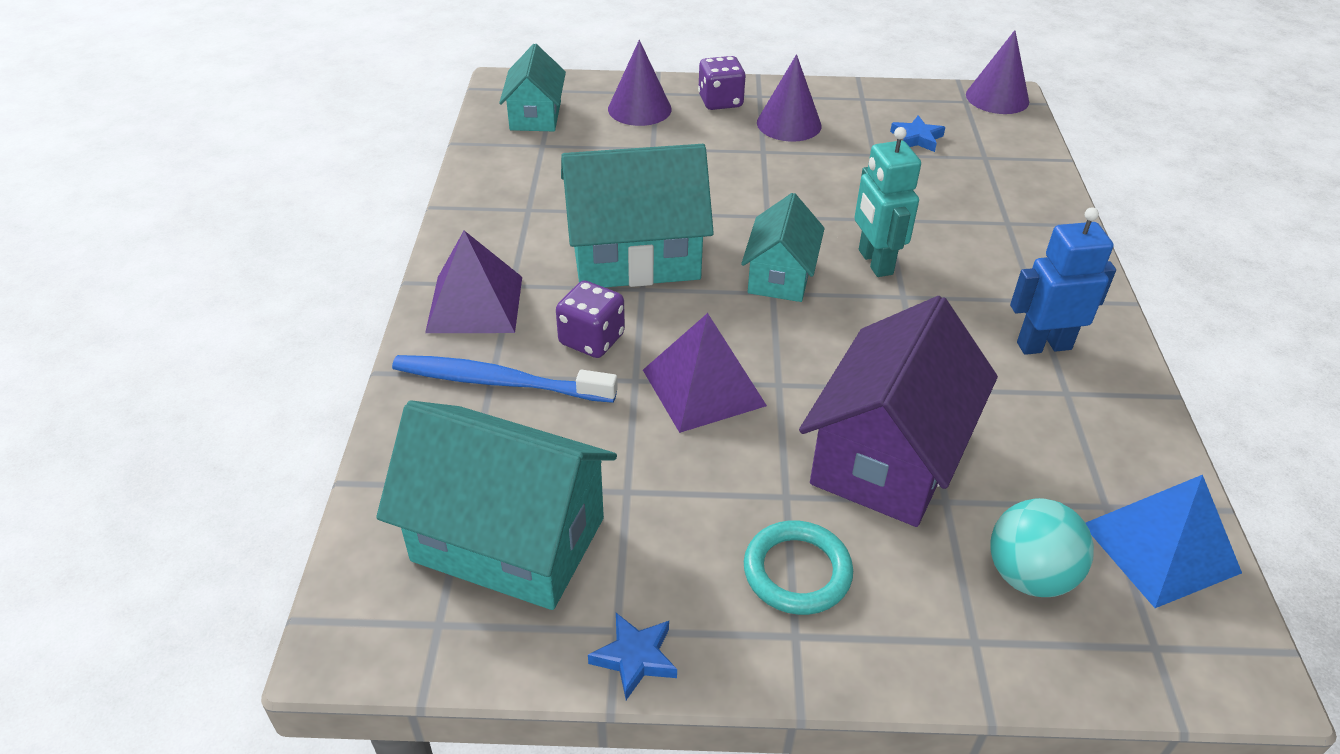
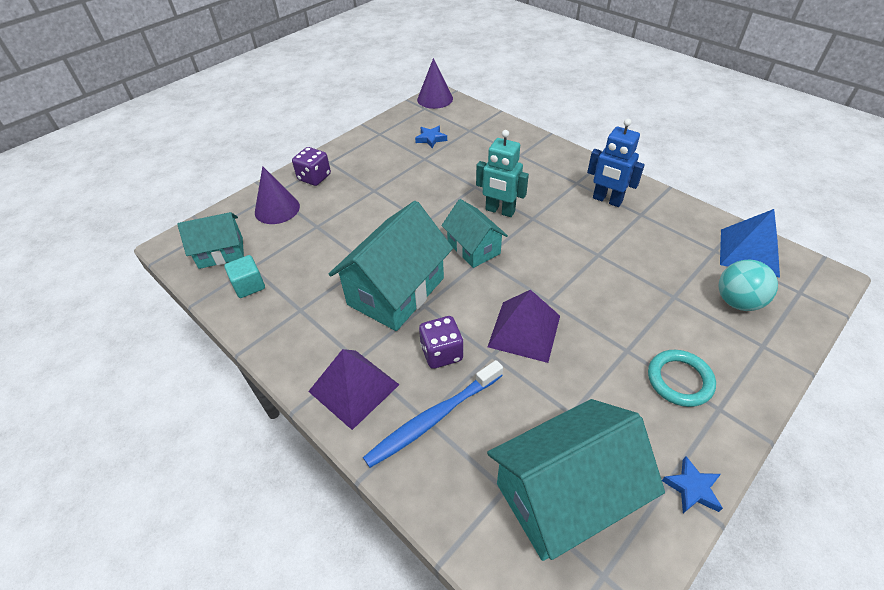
camera: 45 degrees left, 5 degrees up
(517, 159) = (249, 285): none -> turquoise cube
(535, 115) = (221, 252): turquoise house -> turquoise house turned 60 degrees counterclockwise
(789, 124) = (365, 168): purple cone -> none
(887, 456) = (631, 296): purple house -> none
(1043, 345) = (607, 200): blue robot -> blue robot turned 90 degrees counterclockwise

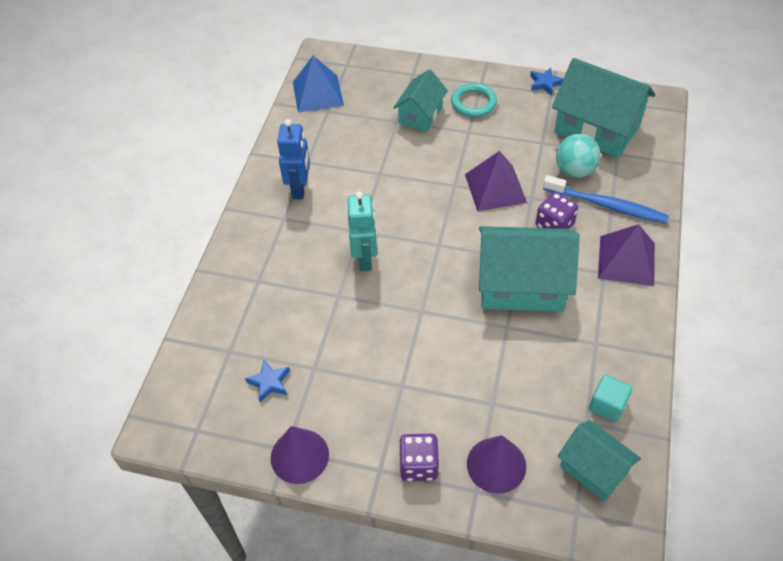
camera: 120 degrees left, 5 degrees up
(435, 99) = (166, 430): purple cone -> purple cone (299, 456)
(473, 248) = (430, 256): turquoise house -> turquoise house (420, 115)
(737, 301) = (379, 90): turquoise ball -> turquoise ball (574, 170)

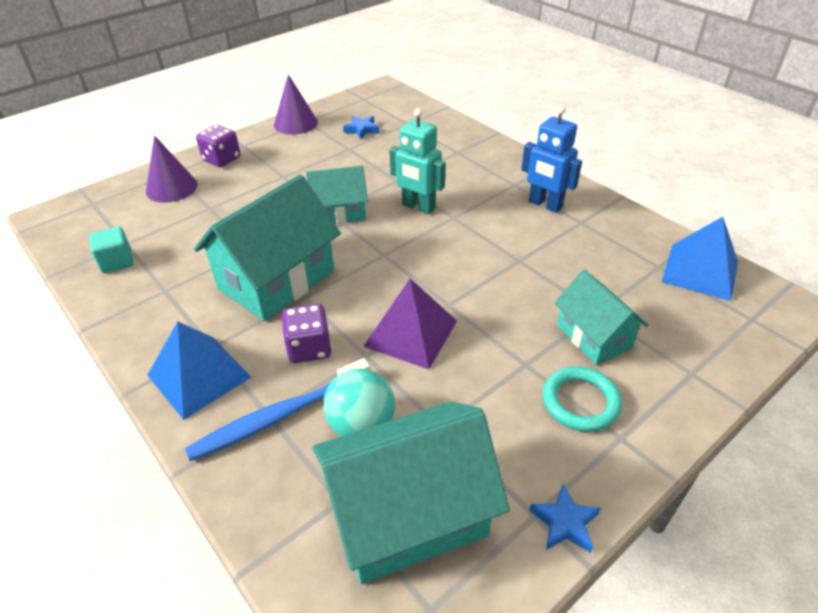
camera: 125 degrees right, 10 degrees down
(594, 469) = (97, 226): turquoise house -> turquoise house (339, 212)
(626, 260) = (199, 376): purple pyramid -> blue pyramid

